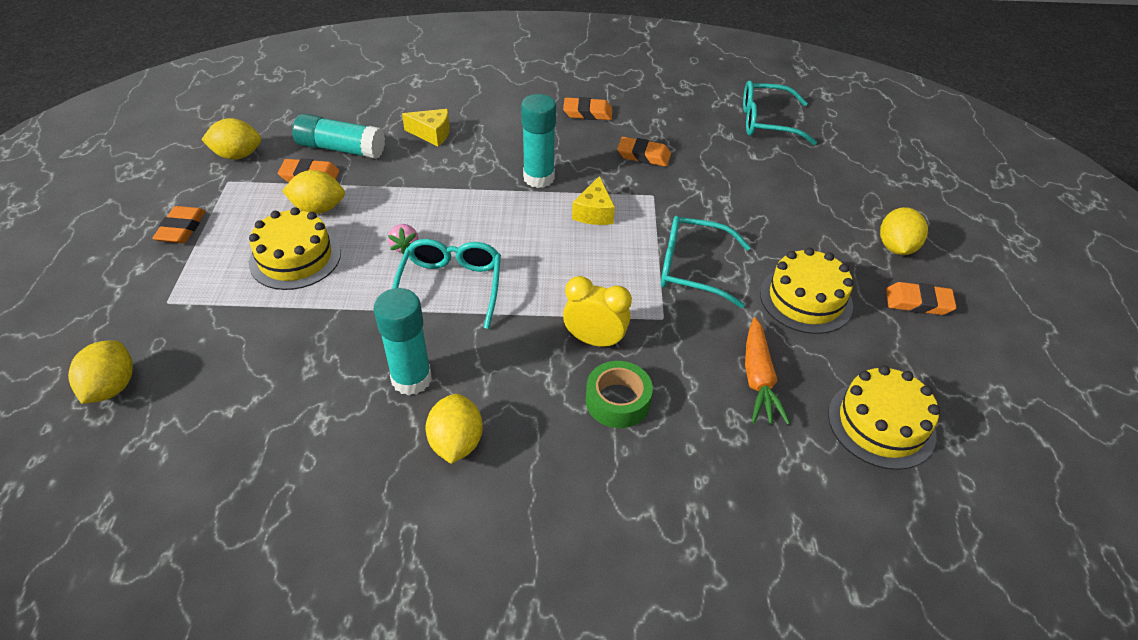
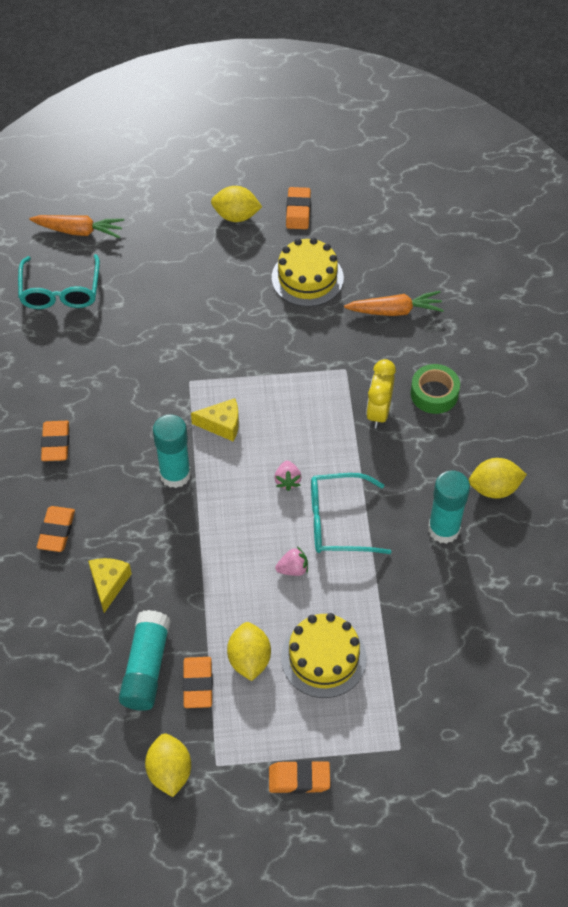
camera: 95 degrees left, 10 degrees up
(112, 387) = (501, 748): yellow lemon -> none
(513, 253) = (287, 480): none -> pink strawberry
(643, 155) = (128, 390): orange eraser -> orange eraser (56, 531)
(692, 268) = (285, 350): turquoise glasses -> none
(848, 136) = (79, 231): none -> orange carrot
(881, 424) = (419, 246): yellow cake -> none

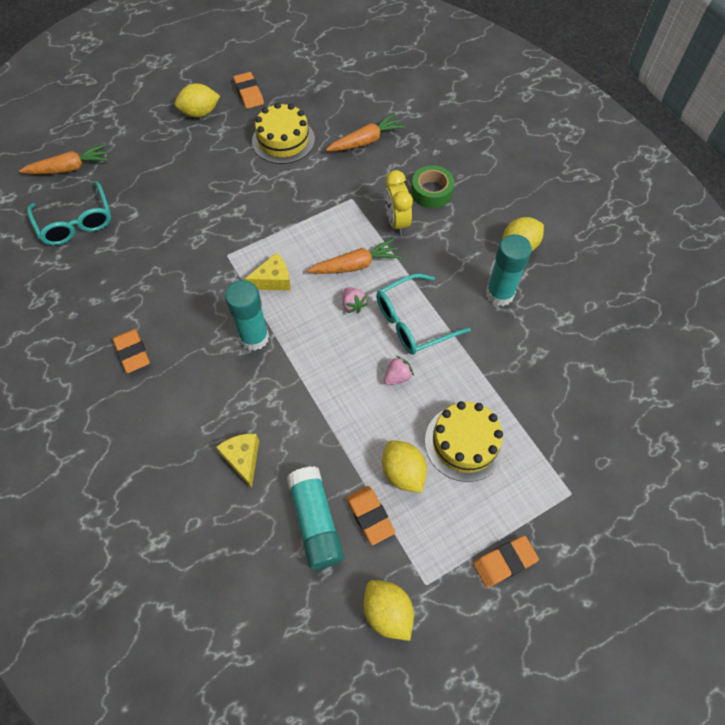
camera: 25 degrees left, 5 degrees up
(56, 531) = (170, 431): orange eraser -> none
(311, 441) = (355, 265): none -> orange carrot

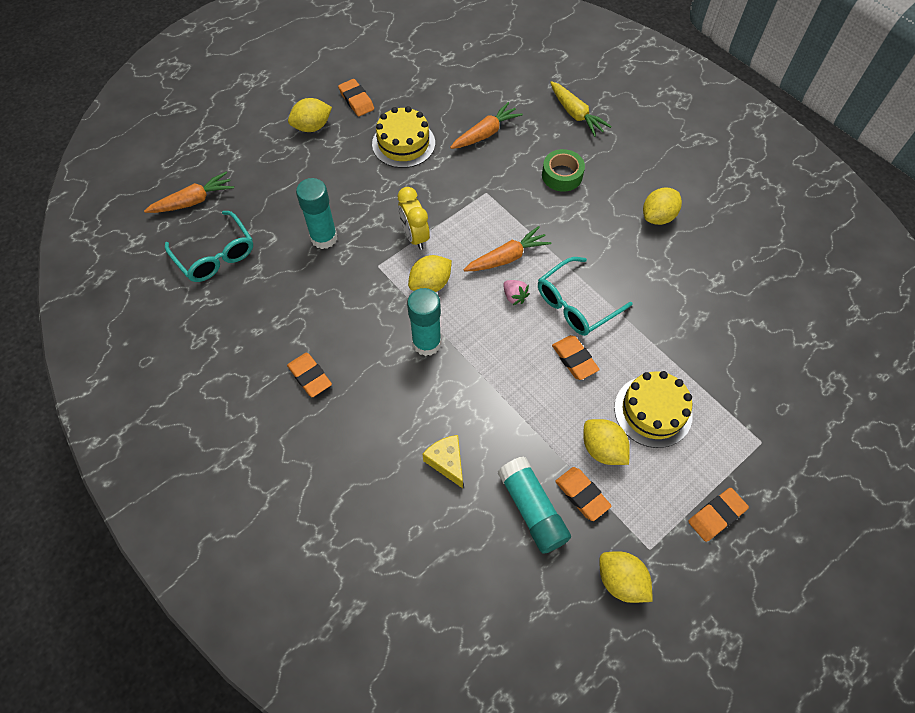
camera: 10 degrees left, 0 degrees up
(273, 280) = (430, 284): yellow cheese -> yellow lemon
(396, 222) = (535, 209): yellow clock -> yellow clock (415, 236)
(397, 377) = (574, 359): pink strawberry -> orange eraser
(460, 134) = (575, 114): none -> yellow carrot
(500, 294) = (651, 265): turquoise glue stick -> turquoise glue stick (324, 238)

